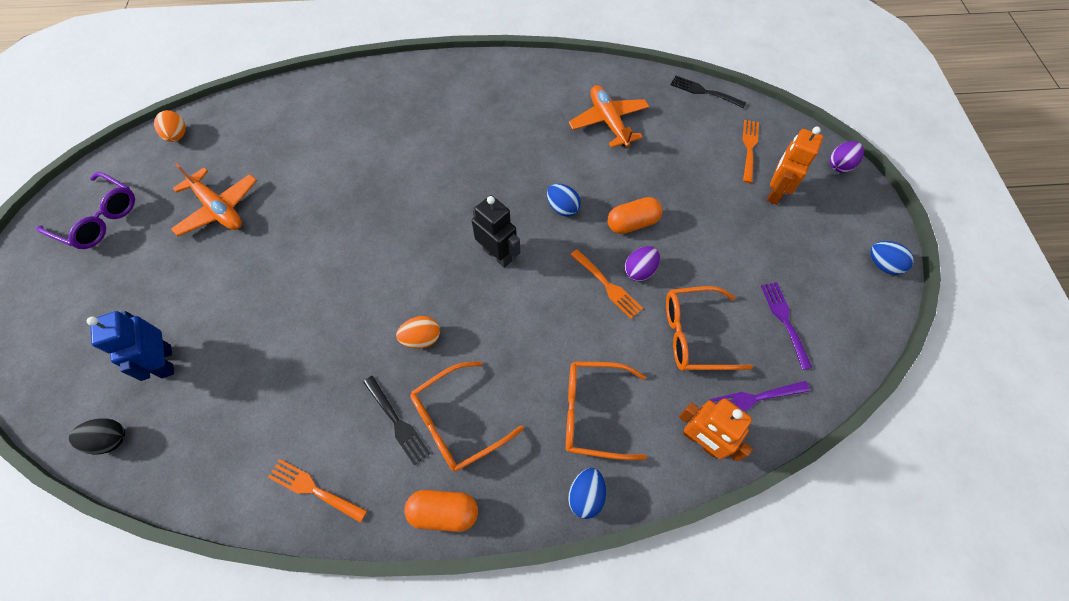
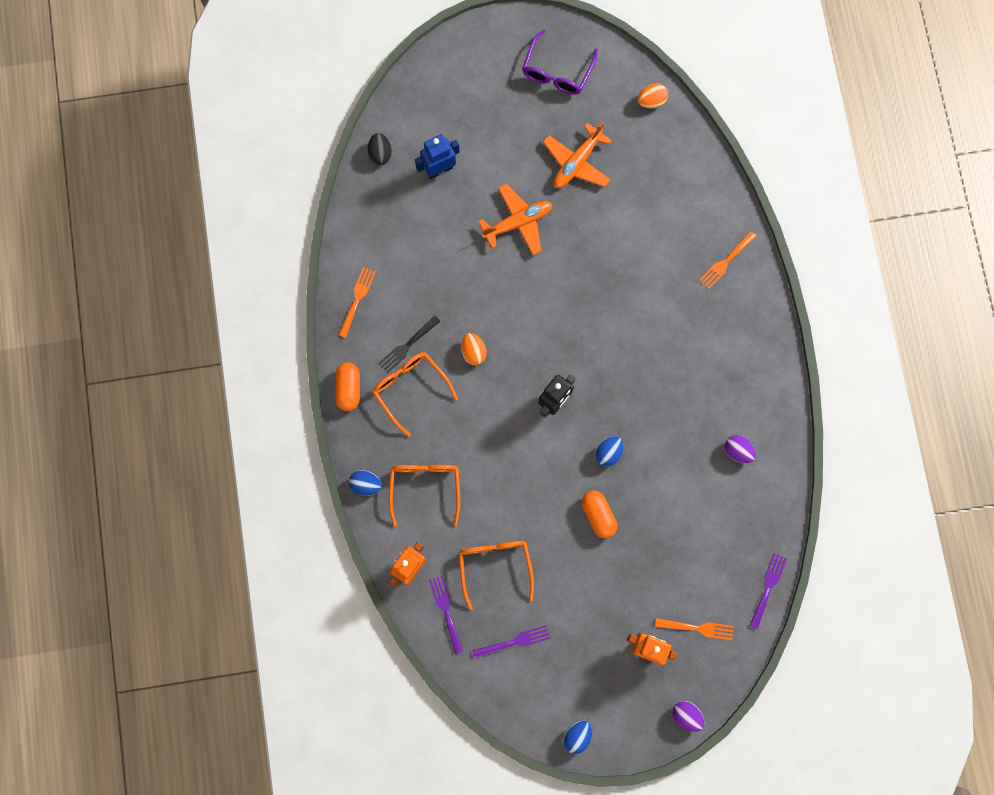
camera: 85 degrees right, 15 degrees up
(607, 285) = (534, 495): orange fork -> orange fork (726, 261)
(608, 122) = (715, 491): orange plane -> orange plane (518, 223)
(639, 271) = (550, 522): purple egg -> purple egg (738, 451)
(704, 92) = (768, 588): black fork -> purple fork

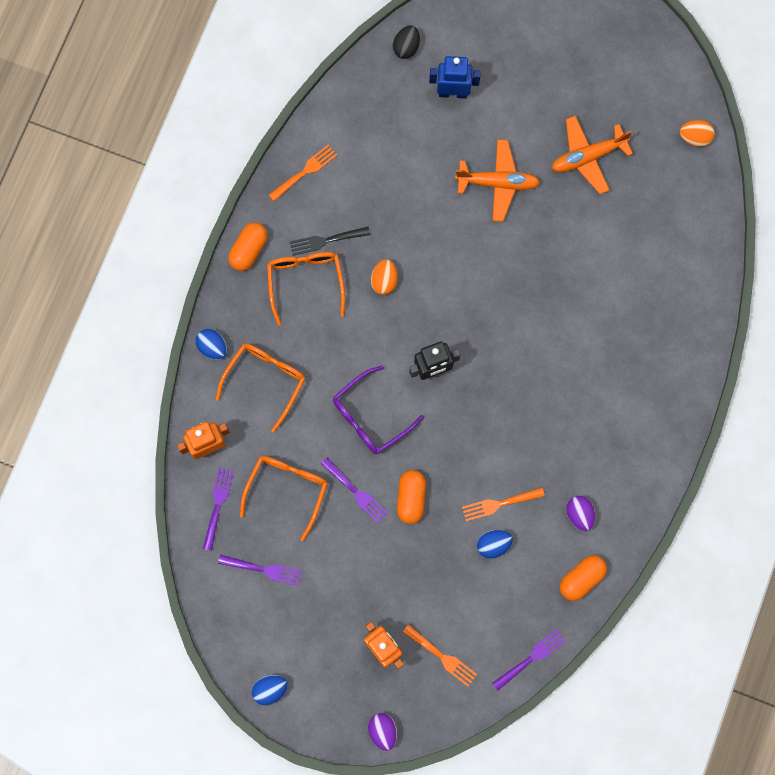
camera: 30 degrees right, 0 degrees up
(551, 535) = (356, 492): none -> purple fork
(557, 71) = (620, 60): purple glasses -> purple glasses (370, 416)
(608, 453) = (455, 446): blue egg -> blue egg (493, 544)
(726, 261) = (675, 329): orange fork -> orange fork (499, 504)
(769, 501) = (581, 578): none -> orange capsule

